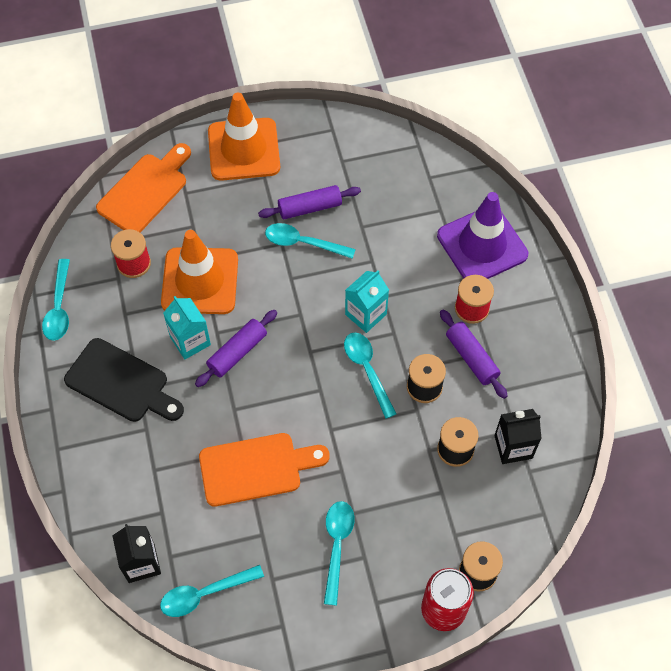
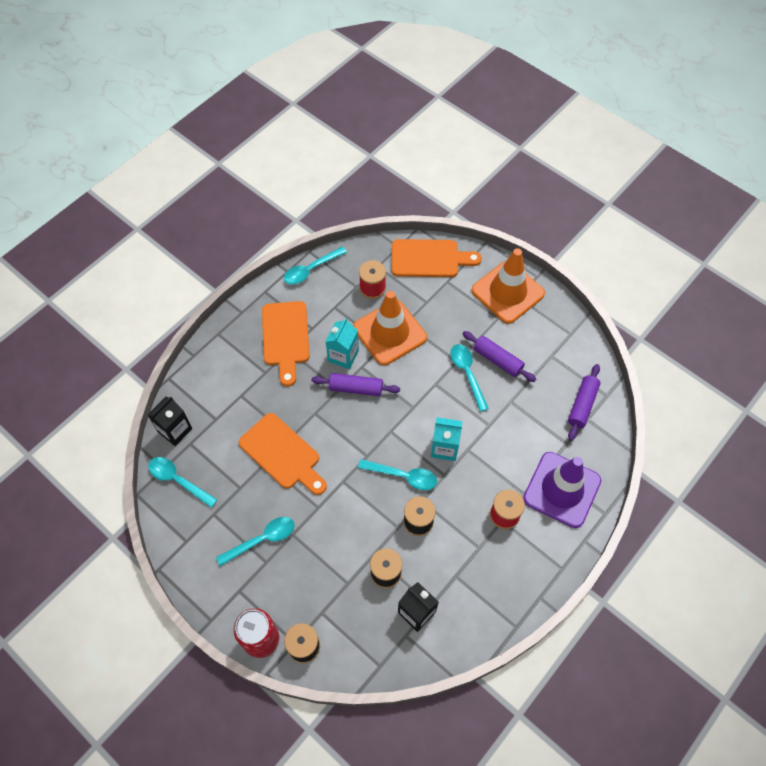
camera: 55 degrees right, 0 degrees up
(121, 383) = (285, 337): black cutting board -> orange cutting board
(367, 370) = (403, 476): turquoise spoon -> turquoise spoon turned 75 degrees clockwise
(471, 358) = (465, 539): purple rolling pin -> purple rolling pin (582, 405)

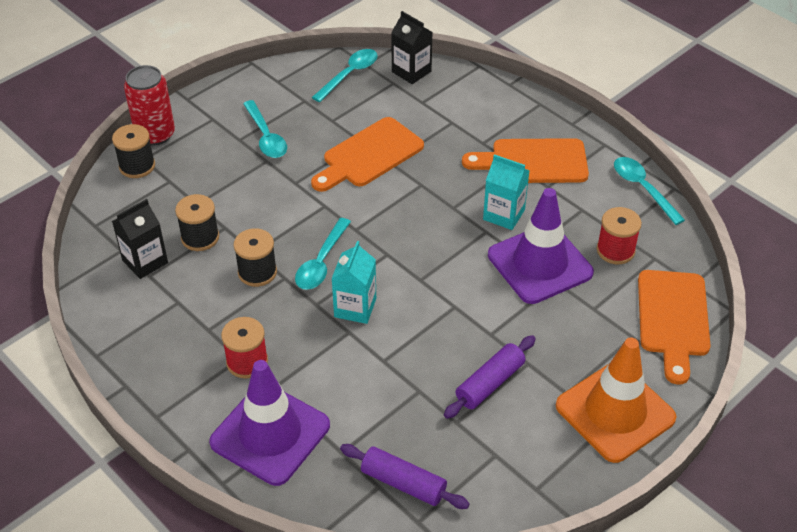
camera: 95 degrees right, 15 degrees down
(356, 388) = (453, 224): purple rolling pin -> none
(390, 332) = (540, 264): orange traffic cone -> purple traffic cone
(467, 374) = (468, 344): turquoise spoon -> none

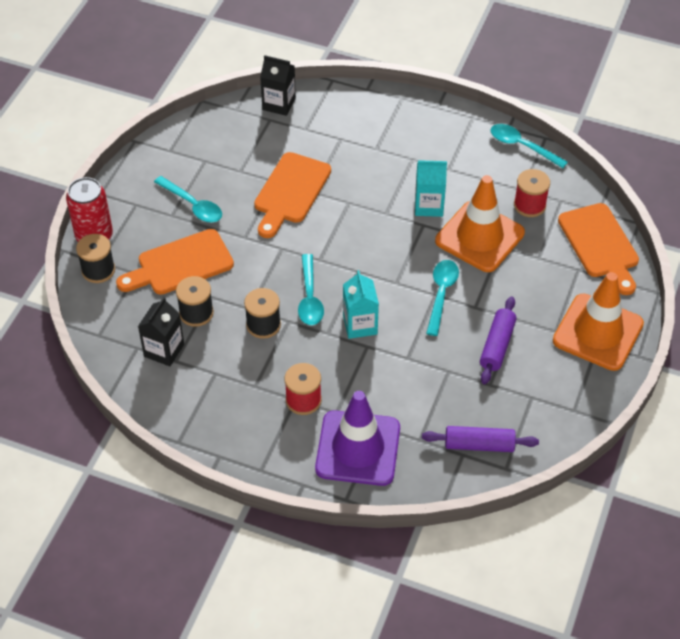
camera: 25 degrees left, 5 degrees up
(349, 75) = (228, 124): turquoise spoon -> turquoise spoon (441, 294)
(533, 162) = (425, 152): orange cutting board -> orange cutting board (180, 264)
(540, 264) = (479, 237): purple traffic cone -> orange traffic cone

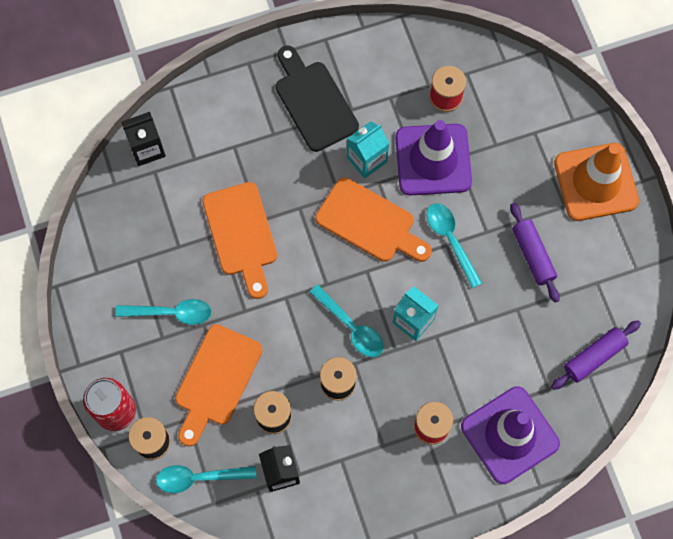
camera: 40 degrees left, 20 degrees up
(425, 148) = (314, 102): none -> black cutting board
(479, 237) = (433, 160): orange traffic cone -> purple traffic cone
(522, 146) = (390, 39): turquoise spoon -> turquoise spoon (199, 478)
(600, 245) = (531, 95): orange cutting board -> orange cutting board (370, 223)

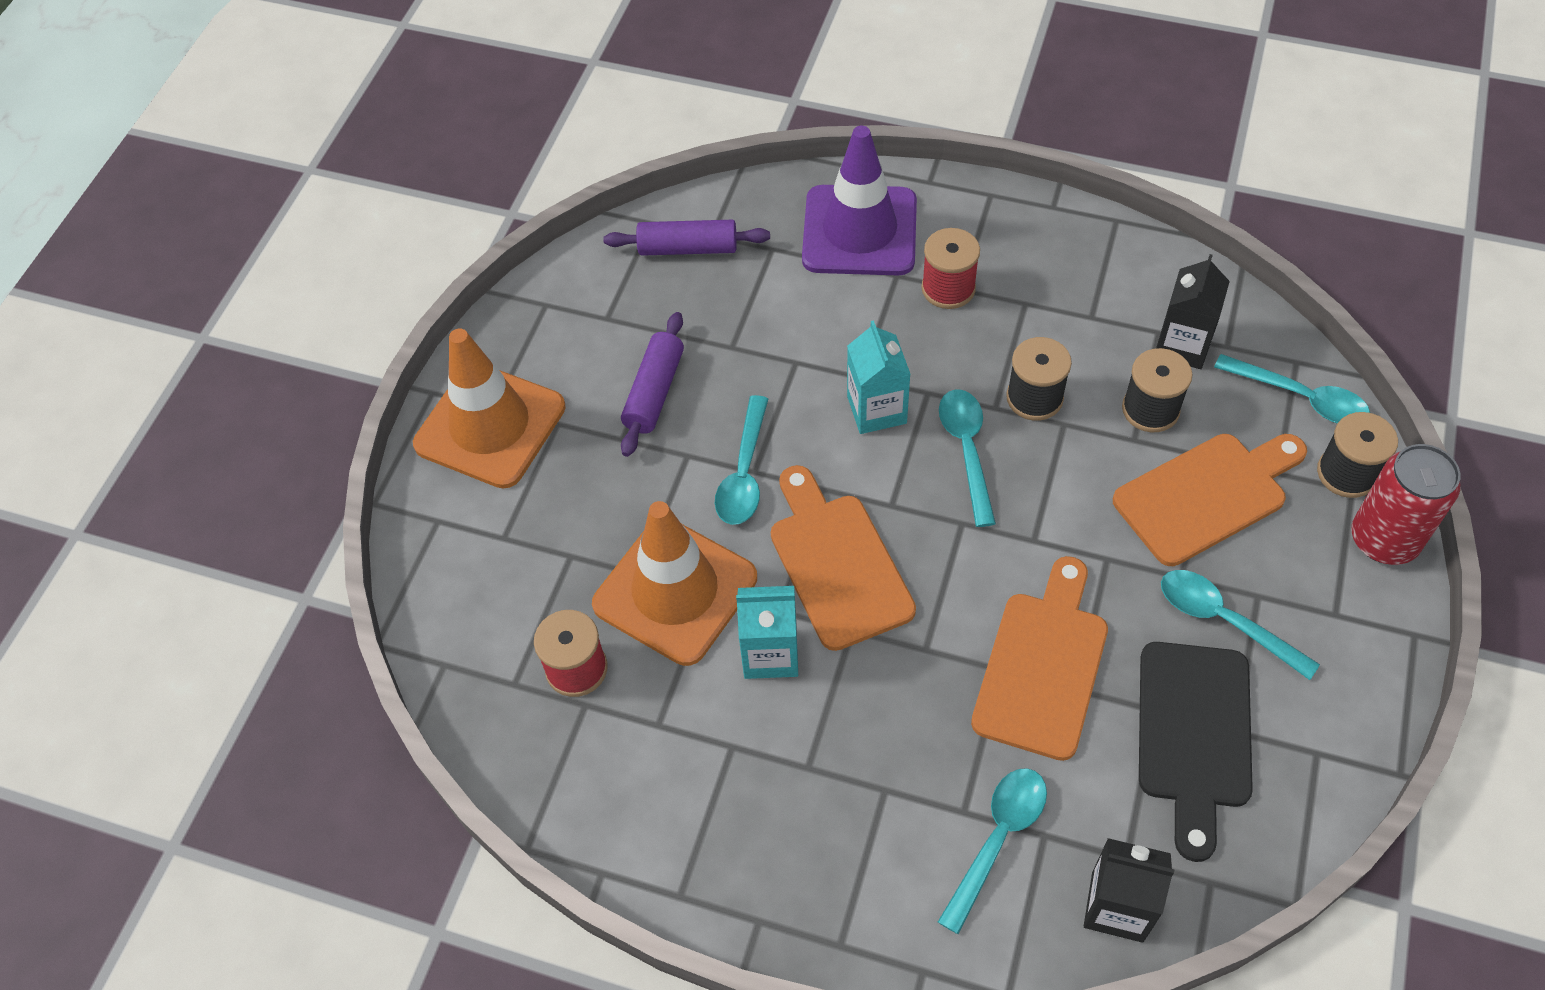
camera: 140 degrees left, 15 degrees down
(212, 144) = (997, 839): none -> turquoise spoon
(314, 102) = (781, 798): black cutting board -> black cutting board (1193, 734)
(433, 160) = (675, 591): purple traffic cone -> orange traffic cone

